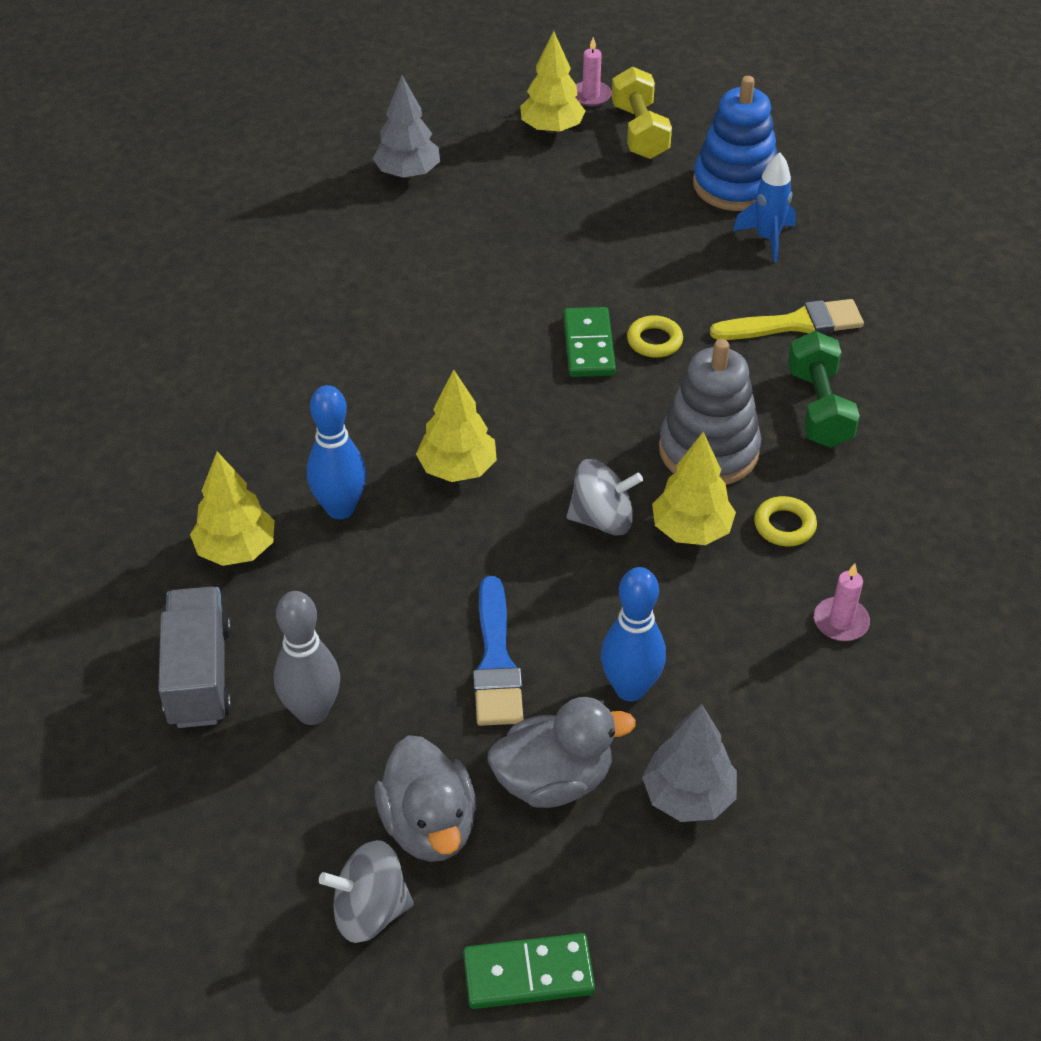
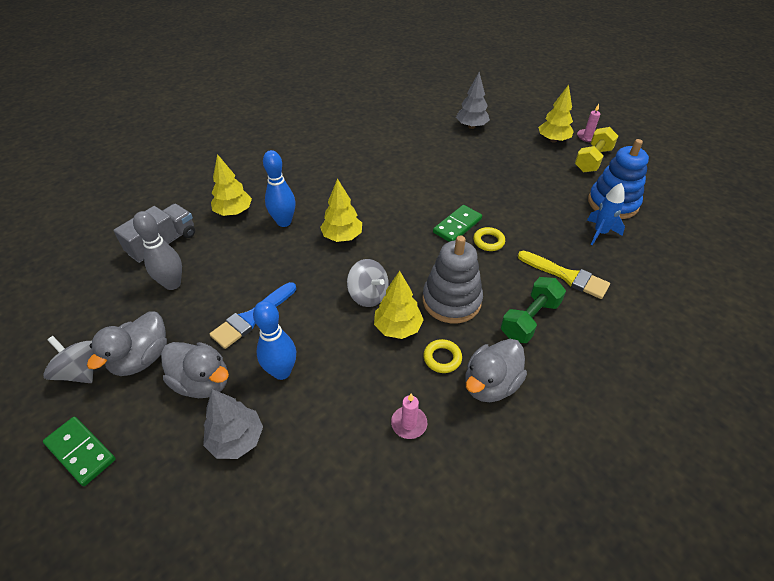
camera: 45 degrees right, 0 degrees up
(867, 513) = (490, 384): none -> grey duck

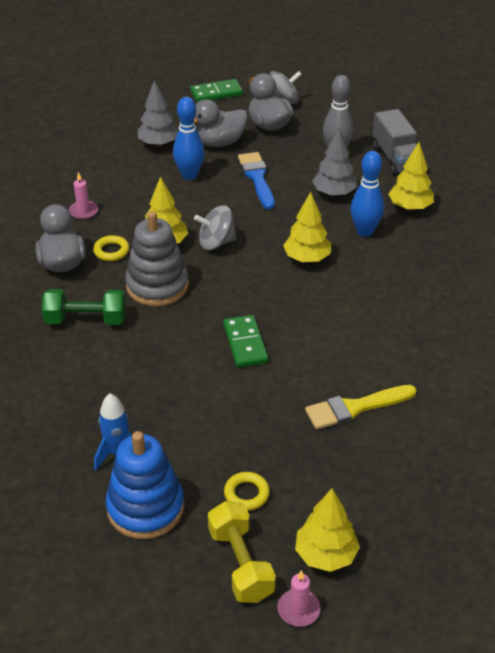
camera: 125 degrees right, 5 degrees down
(471, 126) = (436, 480): grey tree -> grey tree (334, 193)
(488, 241) = (200, 352): yellow ring -> yellow ring (246, 494)
(530, 319) = (86, 320): green dumbbell -> green dumbbell turned 75 degrees counterclockwise
(566, 276) = (98, 378): yellow brush -> yellow brush (355, 408)

